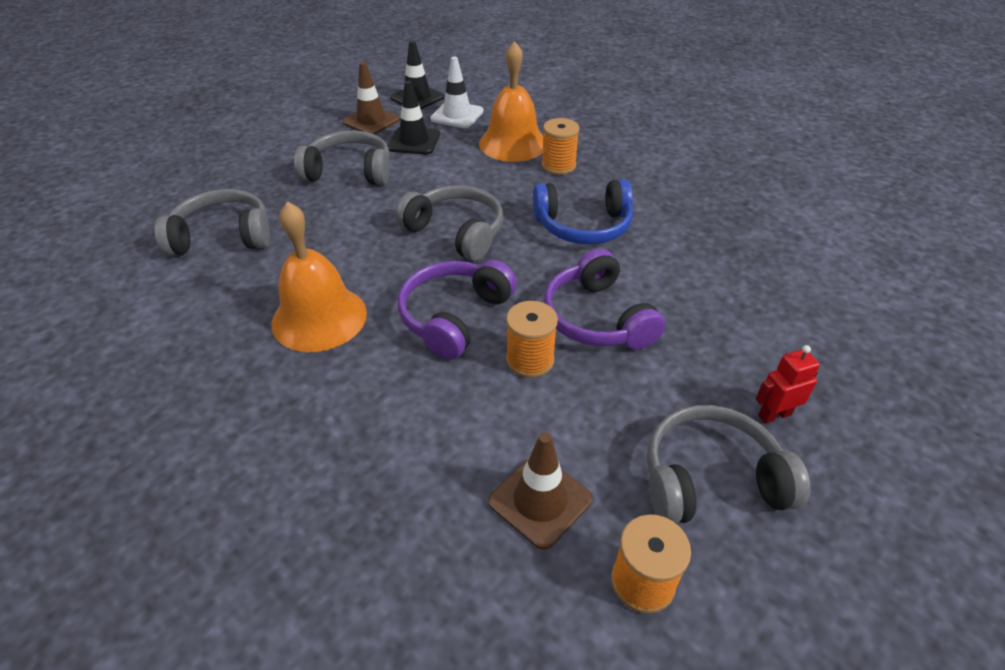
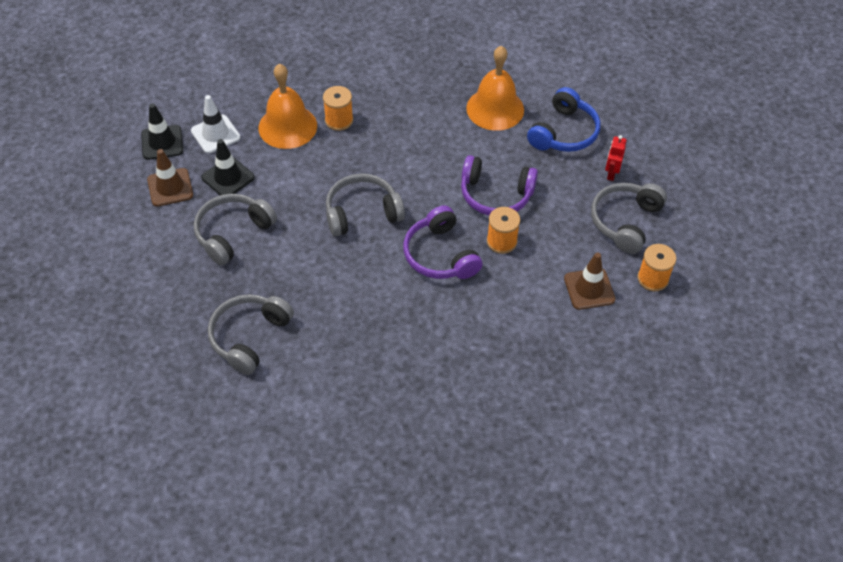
camera: 55 degrees left, 10 degrees up
(319, 318) = (386, 318): orange bell -> orange bell (495, 109)
(583, 226) = (413, 149): blue headphones -> blue headphones (564, 133)

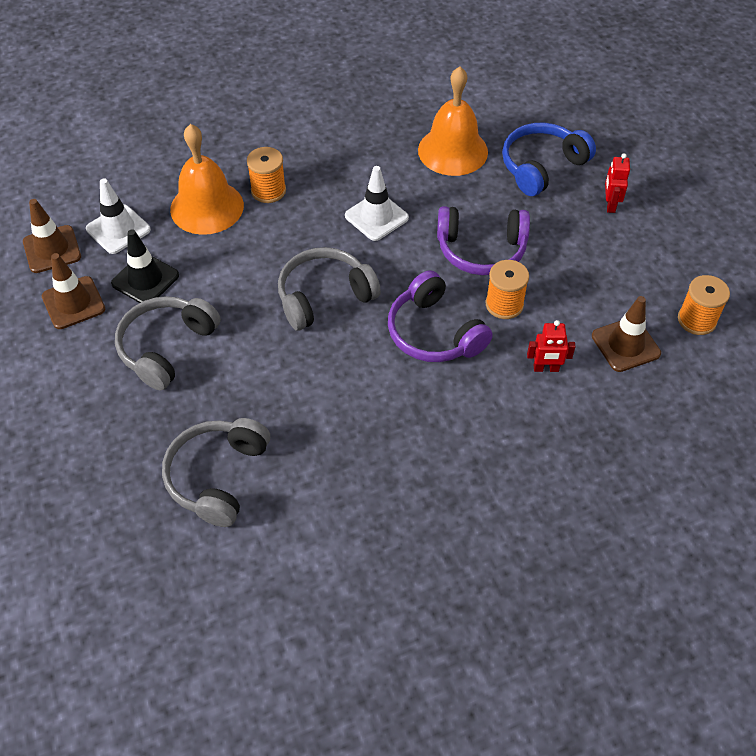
camera: 10 degrees left, 0 degrees up
(162, 142) = (52, 249): black traffic cone -> brown traffic cone
(419, 155) = (376, 217): none -> white traffic cone
(520, 297) = (546, 368): none -> red robot
(564, 133) = (541, 166): blue headphones -> blue headphones turned 150 degrees counterclockwise
(625, 221) = (643, 258): grey headphones -> none

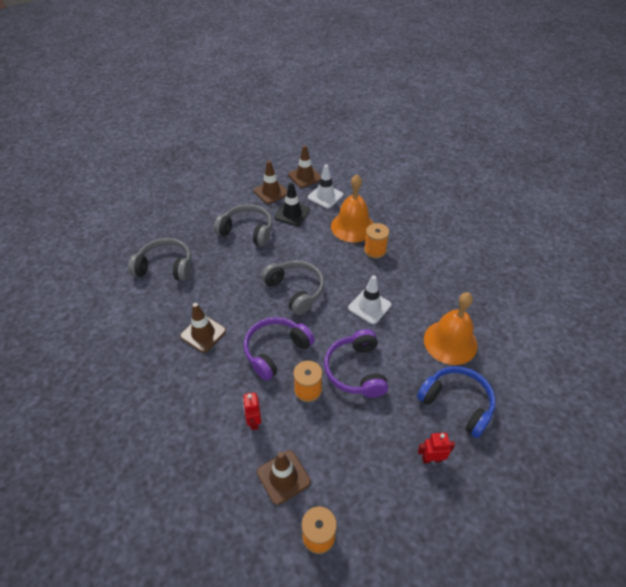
camera: 80 degrees right, 5 degrees down
(383, 422) = (203, 333): none -> brown traffic cone

